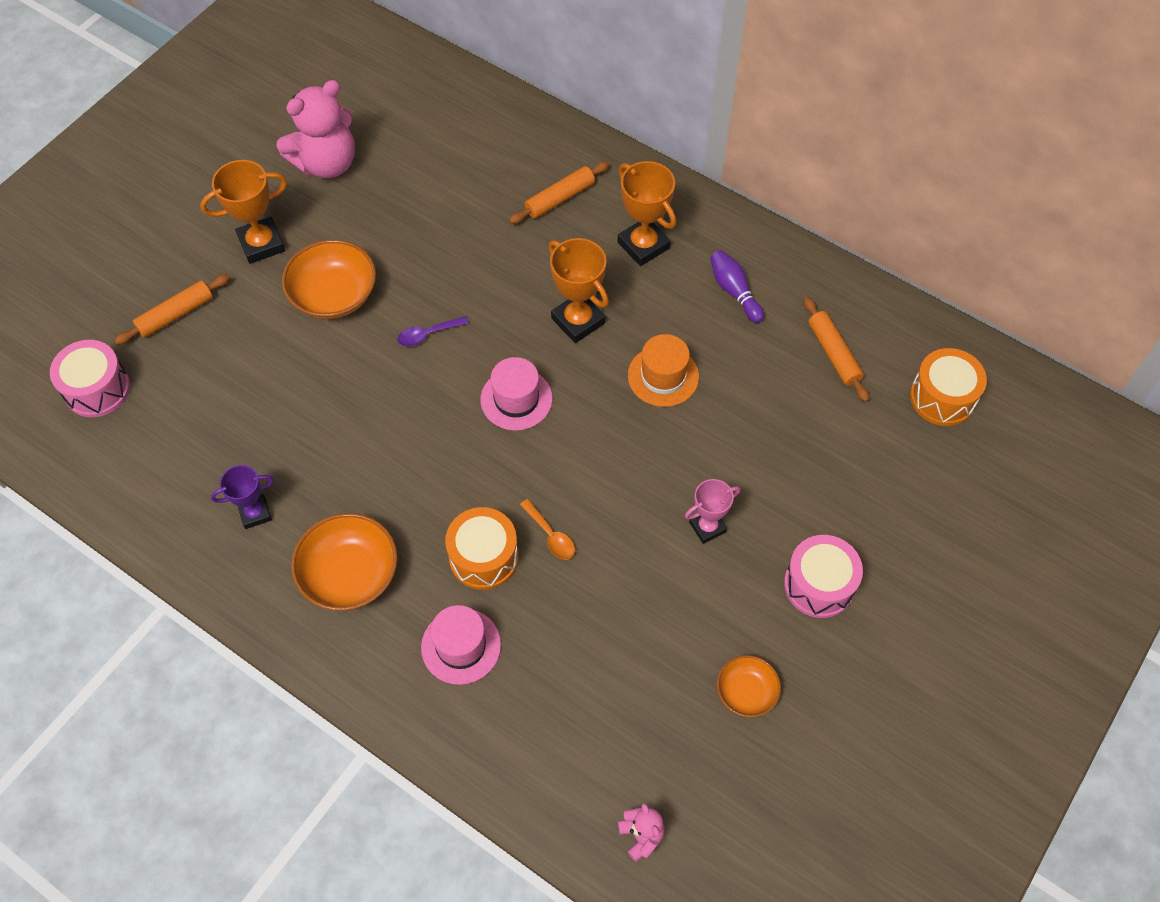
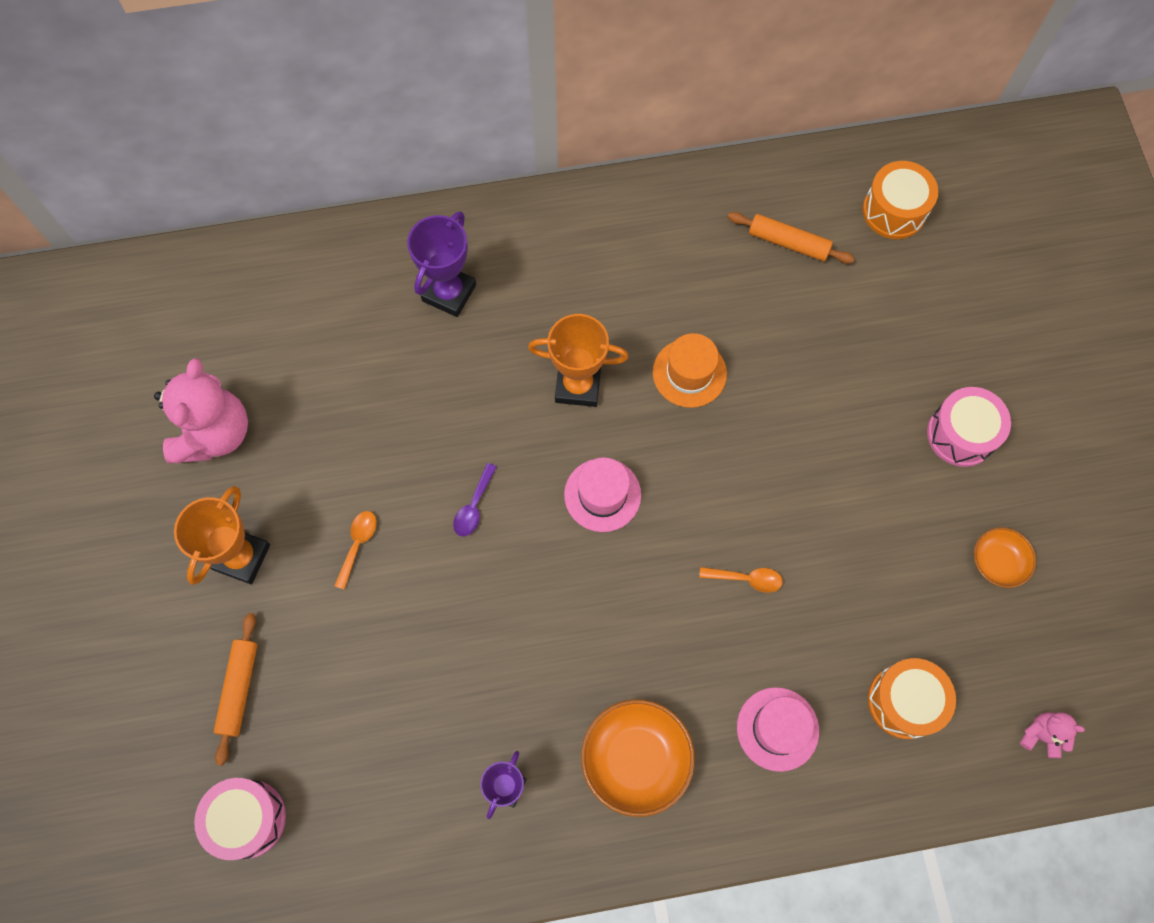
camera: 45 degrees left, 10 degrees up
(334, 295) = (358, 544): orange bowl -> orange spoon
(483, 557) = (718, 644): orange drum -> orange drum (904, 701)
(559, 198) = (449, 293): orange rolling pin -> purple trophy
(643, 245) = (558, 276): orange trophy -> none
(707, 527) = (845, 463): pink trophy -> none
(734, 291) = (667, 255): purple bowling pin -> none

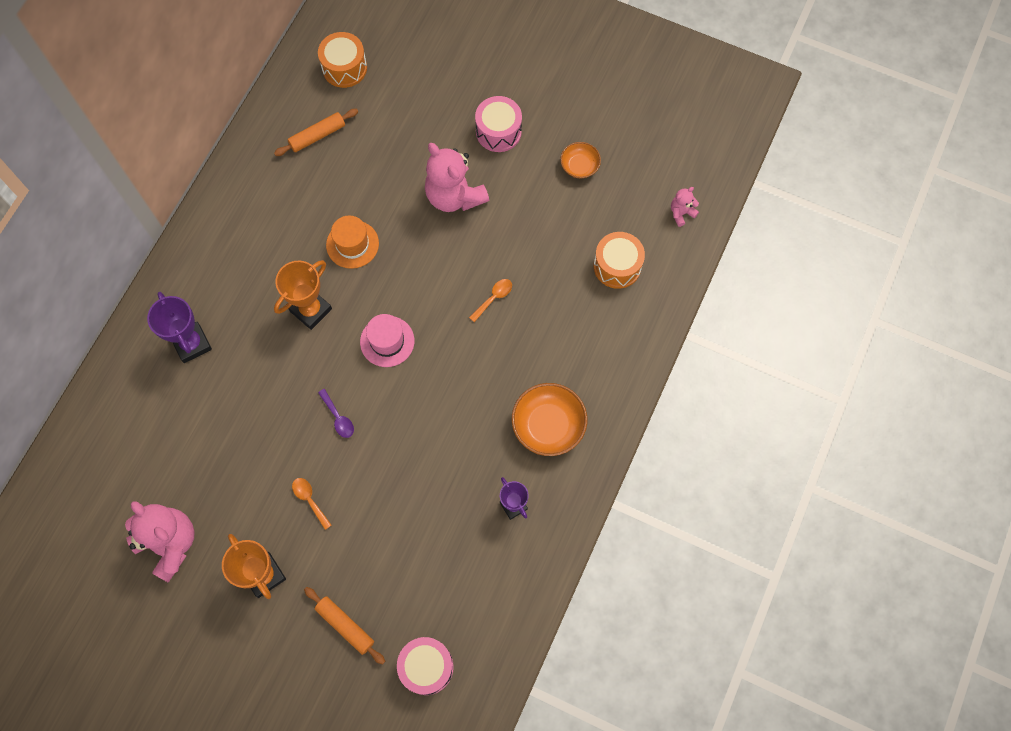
camera: 55 degrees left, 0 degrees up
(777, 729) = (585, 340): pink hat -> none
(838, 442) = (454, 196): none -> pink teddy bear

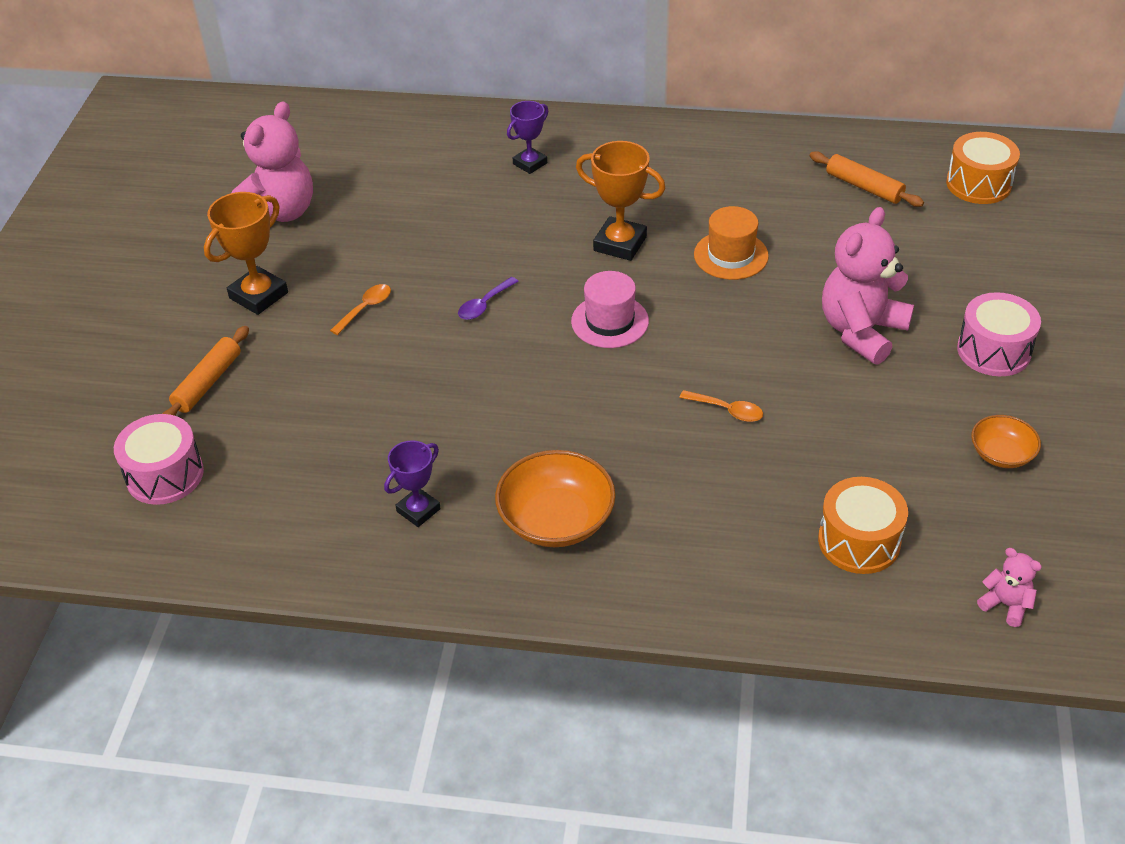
camera: 75 degrees right, 25 degrees down
(192, 344) = (530, 163): purple trophy -> purple trophy, size x0.64

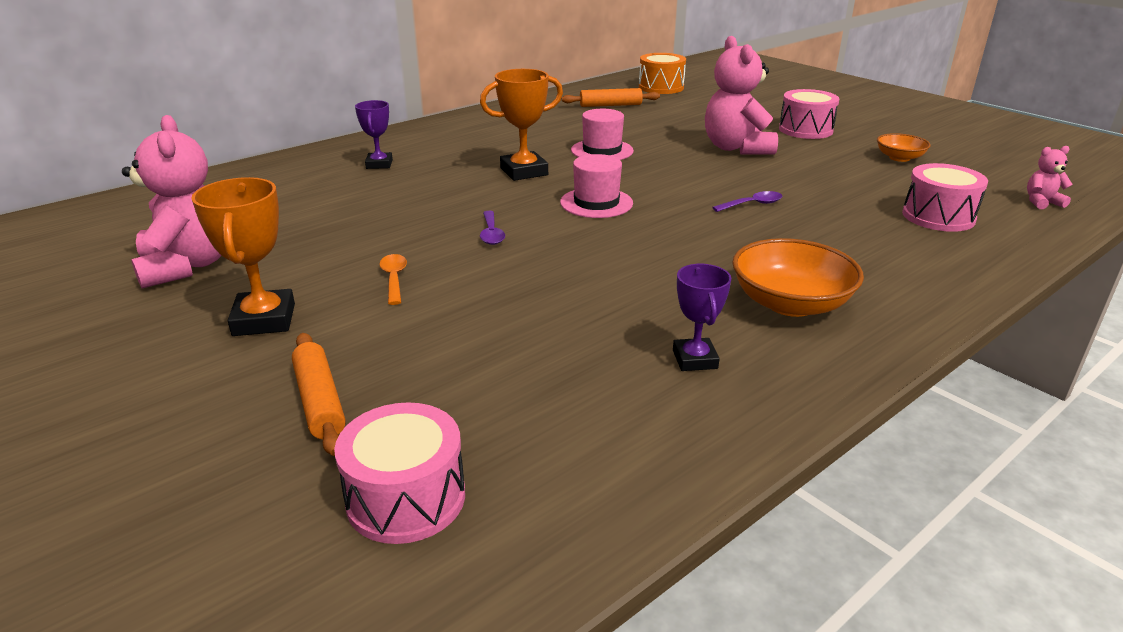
camera: 50 degrees left, 15 degrees down
(727, 410) = (752, 204): orange spoon -> purple spoon
(731, 255) = (602, 150): orange hat -> pink hat
(859, 541) = (938, 216): orange drum -> pink drum

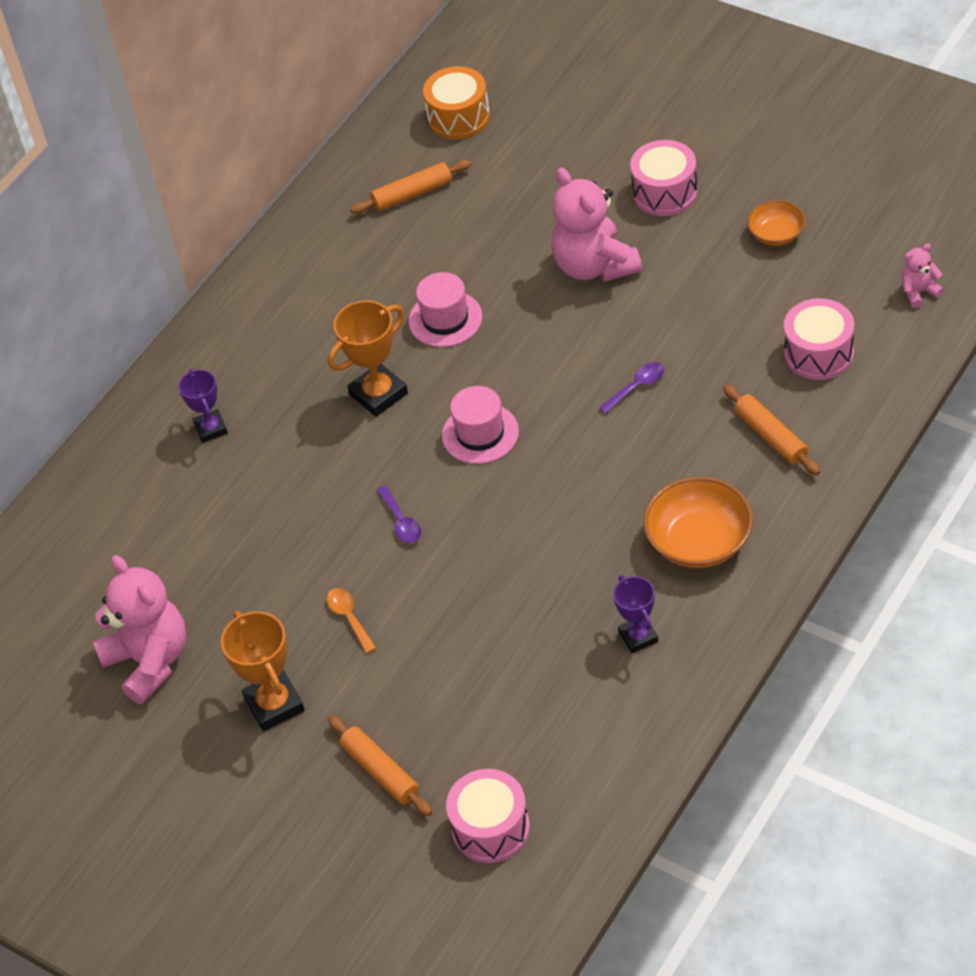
camera: 10 degrees left, 20 degrees up
(884, 252) = (771, 436): none -> orange rolling pin

